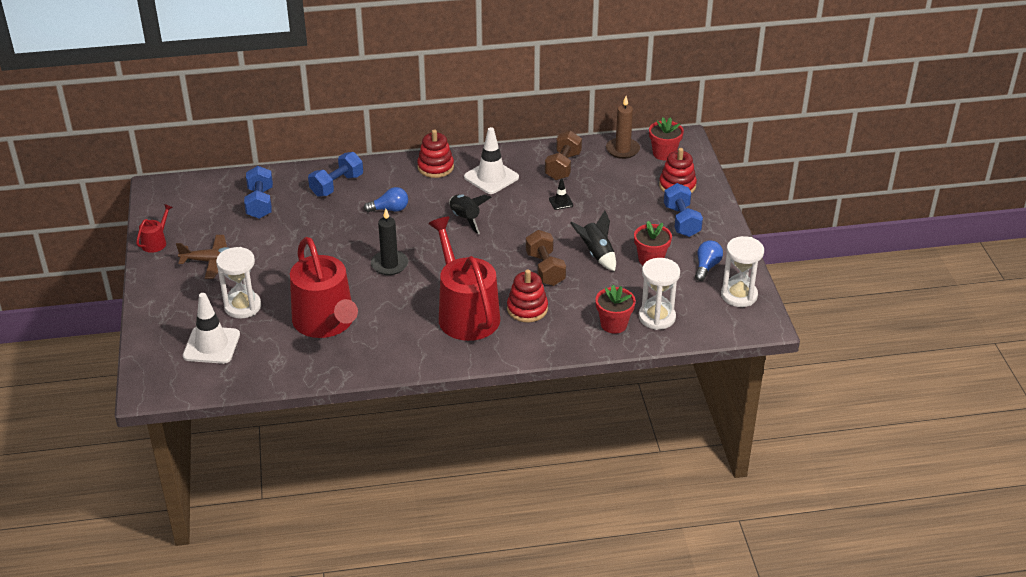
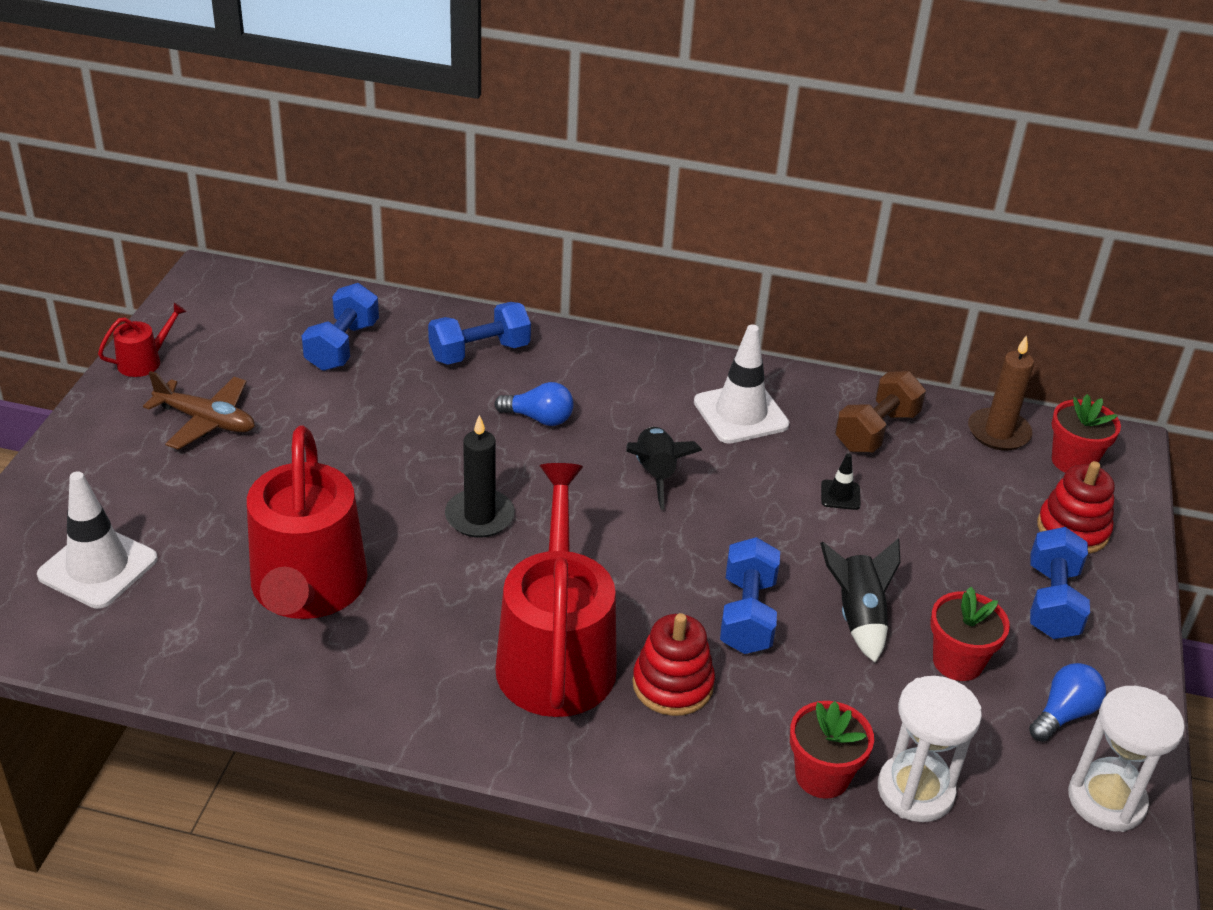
camera: 20 degrees right, 0 degrees up
(242, 306) = (195, 513): white hourglass -> none
(435, 167) = (656, 369): red stacking toy -> none
(545, 269) = (747, 615): brown dumbbell -> blue dumbbell

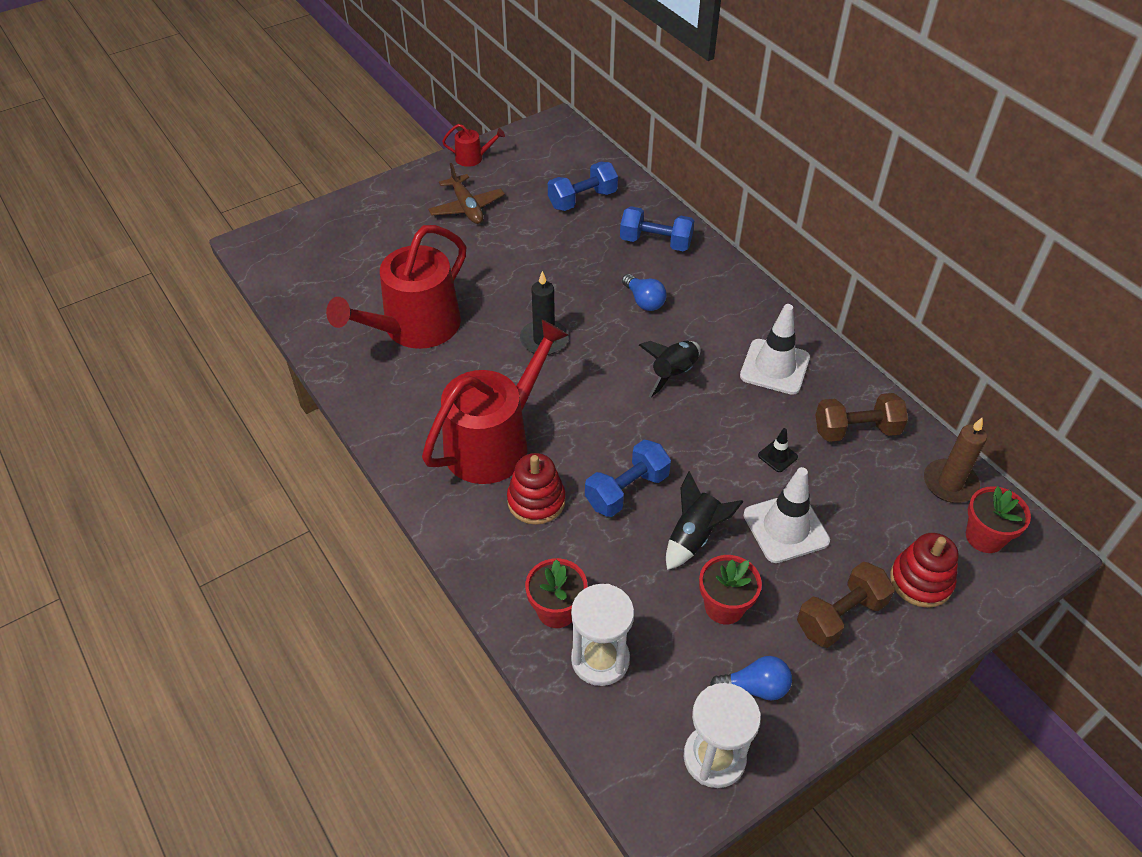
camera: 45 degrees right, 10 degrees up
(98, 567) = (336, 258): white traffic cone -> white traffic cone (786, 528)
(1052, 602) = (840, 616): blue dumbbell -> brown dumbbell

